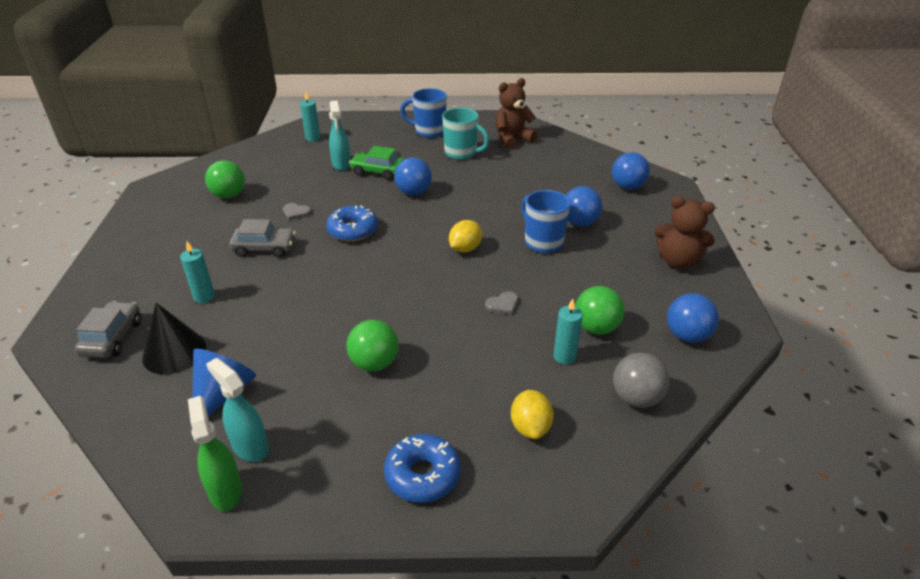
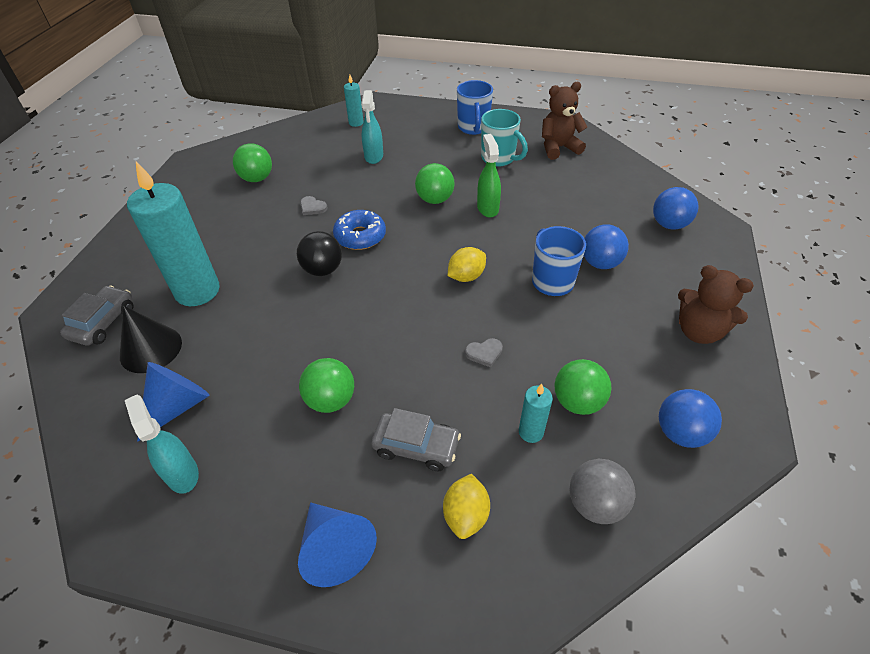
camera: 15 degrees right, 10 degrees up
(204, 297) = (197, 291): turquoise candle -> turquoise candle, size x2.19
(225, 491) = (144, 520): green spray bottle -> green spray bottle (487, 208)
(264, 248) = (270, 244): grey car -> grey car (416, 446)
(326, 262) = (323, 270): none -> black ball
(378, 171) = (407, 169): green car -> none
(413, 192) = (435, 200): blue ball -> green ball
(422, 475) = (335, 548): blue donut -> blue cone
(429, 131) = (473, 128): blue mug -> blue mug turned 120 degrees counterclockwise

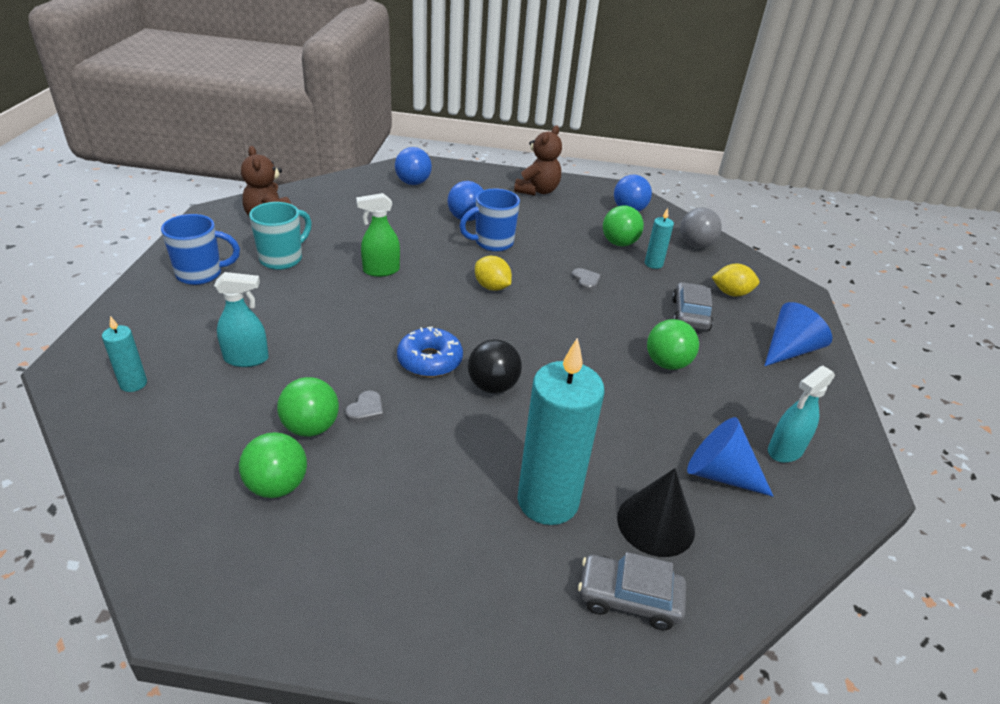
camera: 100 degrees left, 10 degrees down
(435, 200) = (360, 305): green ball -> green ball (311, 427)

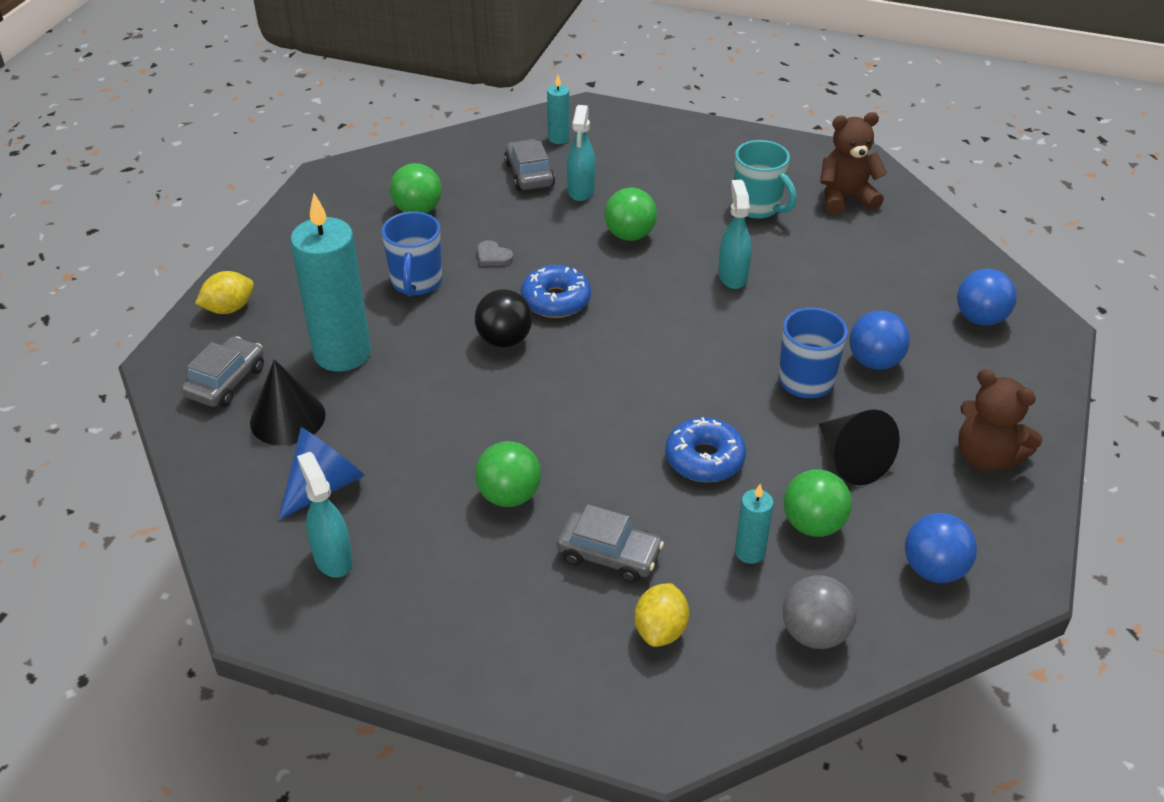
camera: 105 degrees right, 5 degrees up
(201, 274) = (727, 159): blue mug -> blue mug (416, 283)
(209, 399) = (529, 174): none -> grey car
(311, 427) = (478, 226): green ball -> green ball (629, 235)
(381, 270) = (732, 276): green spray bottle -> turquoise spray bottle
(492, 287) = (692, 364): yellow lemon -> yellow lemon (229, 308)
(560, 230) = (851, 460): none -> black cone
(585, 280) = (704, 459): grey heart -> blue donut
(789, 350) = (508, 648): blue cone -> none

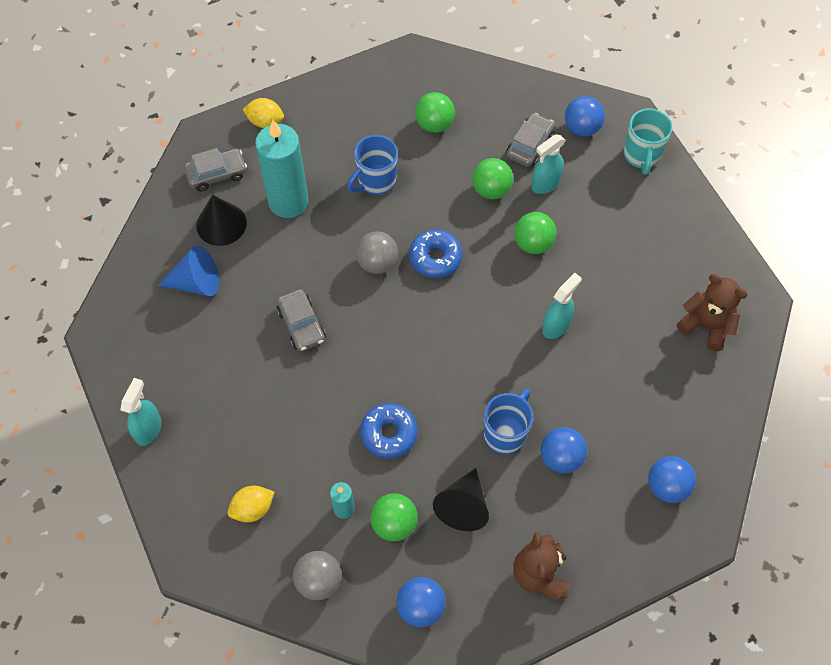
camera: 45 degrees right, 20 degrees up
(333, 558) = (158, 330): turquoise spray bottle -> turquoise spray bottle (148, 429)
(493, 256) = (437, 195): grey heart -> none
(504, 340) = (377, 263): black ball -> grey ball
(509, 496) = (271, 367): green ball -> green ball (491, 190)
(558, 138) = (582, 128): turquoise candle -> blue ball
(609, 555) = (277, 445): grey car -> grey car (301, 325)
(758, 207) = (639, 286): turquoise mug -> turquoise mug (641, 155)

